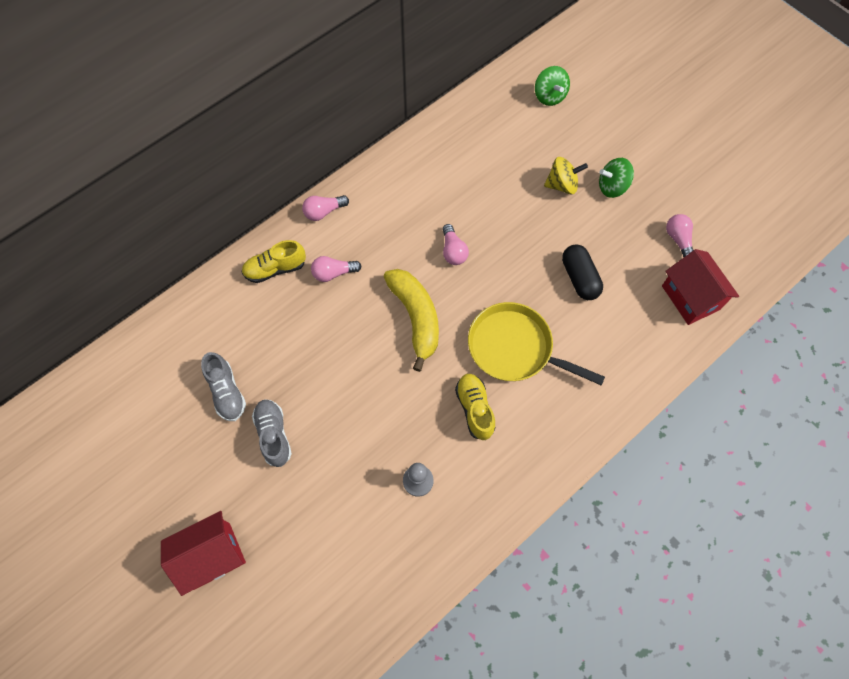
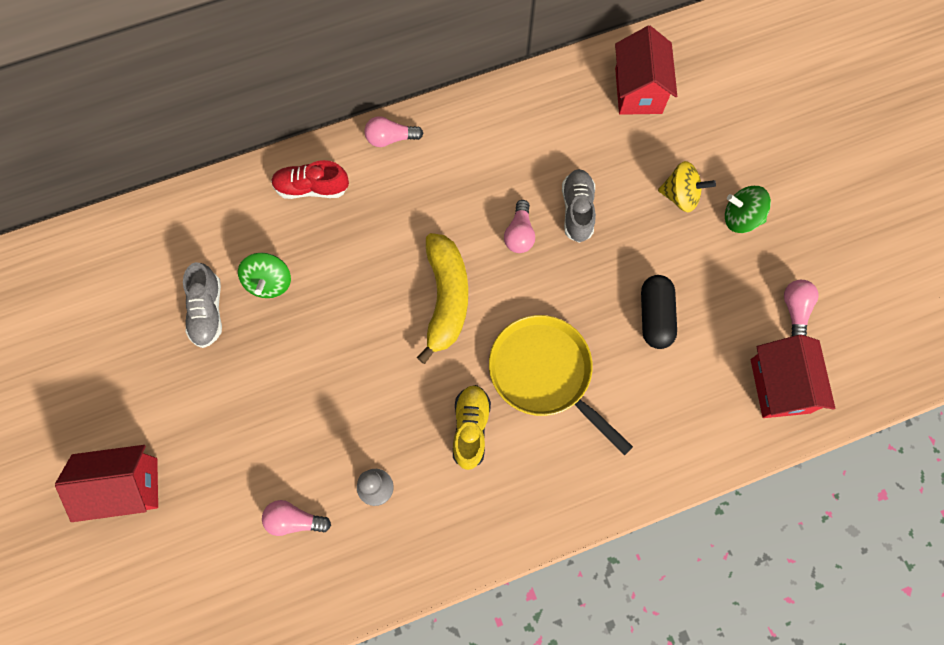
camera: 20 degrees right, 5 degrees up
(274, 435) = (239, 378): grey shoe -> grey shoe (577, 210)
(275, 269) = (312, 188): yellow shoe -> red shoe
(333, 273) = (374, 214): pink light bulb -> pink light bulb (294, 520)
(499, 119) = (638, 90): none -> red house
(549, 96) = (710, 80): green spinning top -> green spinning top (269, 282)

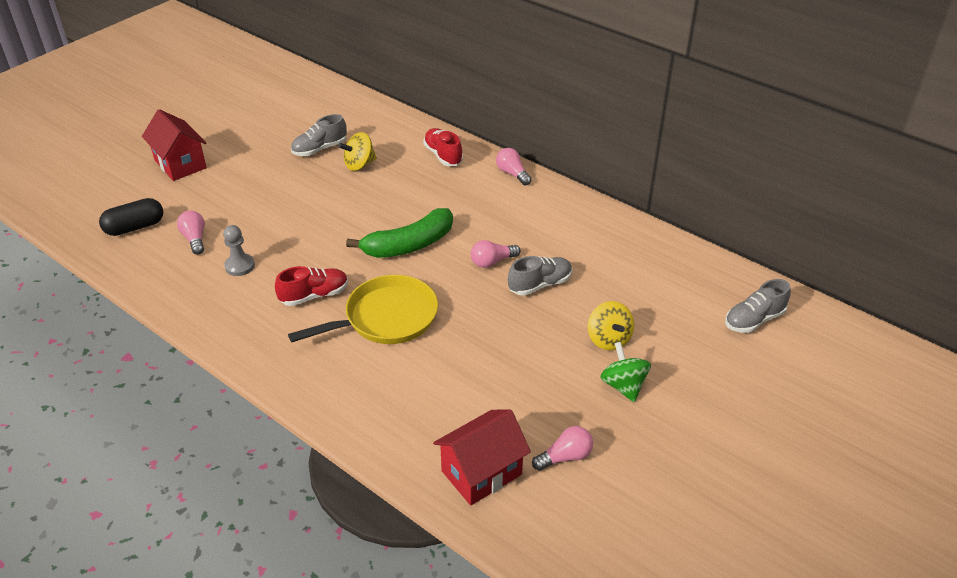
camera: 60 degrees right, 30 degrees down
(269, 282) = (359, 165): green spinning top -> yellow spinning top
(446, 298) = (409, 245): yellow banana -> green banana
(470, 428) = (314, 295): yellow shoe -> red shoe
(545, 373) = (386, 318): yellow pan -> yellow pan turned 45 degrees clockwise
(638, 90) = (680, 279): red house -> none
(655, 316) = (484, 364): black capsule -> black capsule (135, 227)
(720, 69) = (754, 320): none -> grey shoe

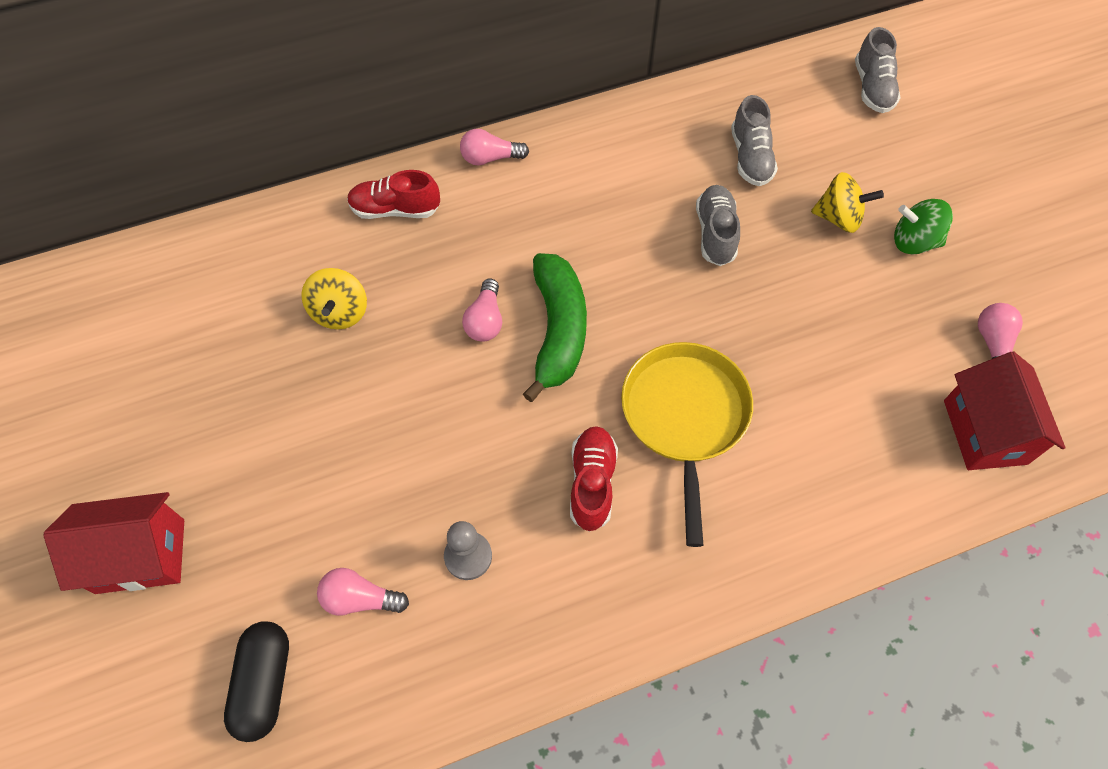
camera: 60 degrees left, 20 degrees up
(319, 149) = (261, 345): grey shoe -> grey shoe (750, 158)
(492, 262) = (646, 259): pink light bulb -> pink light bulb (485, 320)

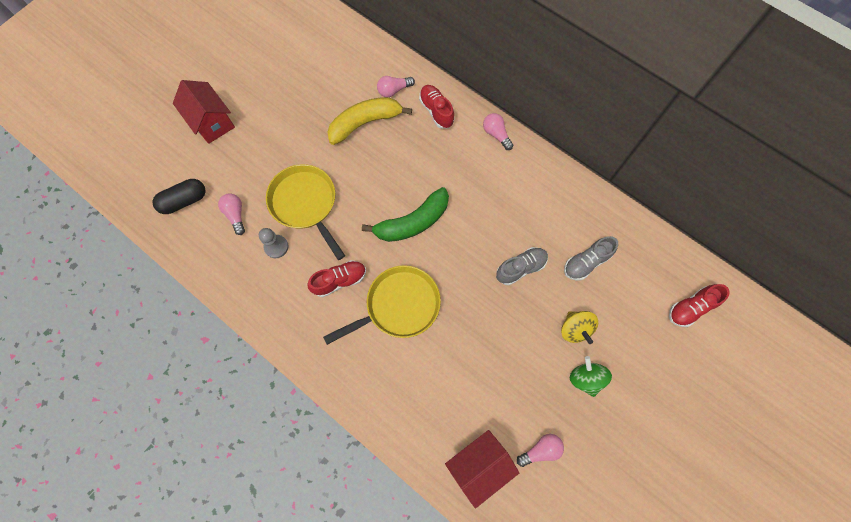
camera: 60 degrees right, 10 degrees up
(340, 312) = (365, 123): yellow spinning top -> yellow banana
(420, 470) = (305, 204): none -> yellow pan
(485, 320) = (398, 187): pink light bulb -> pink light bulb (394, 90)
(872, 88) = (690, 308): grey shoe -> red shoe

